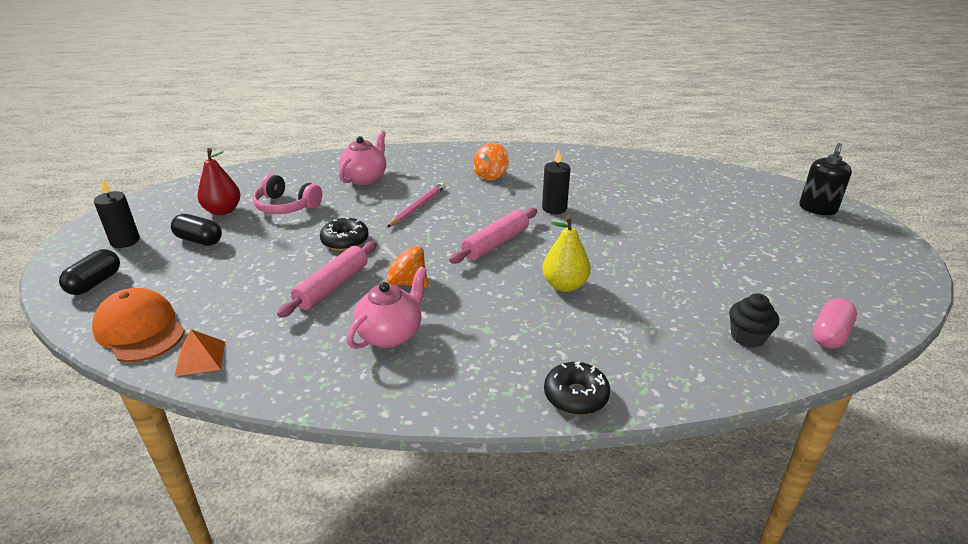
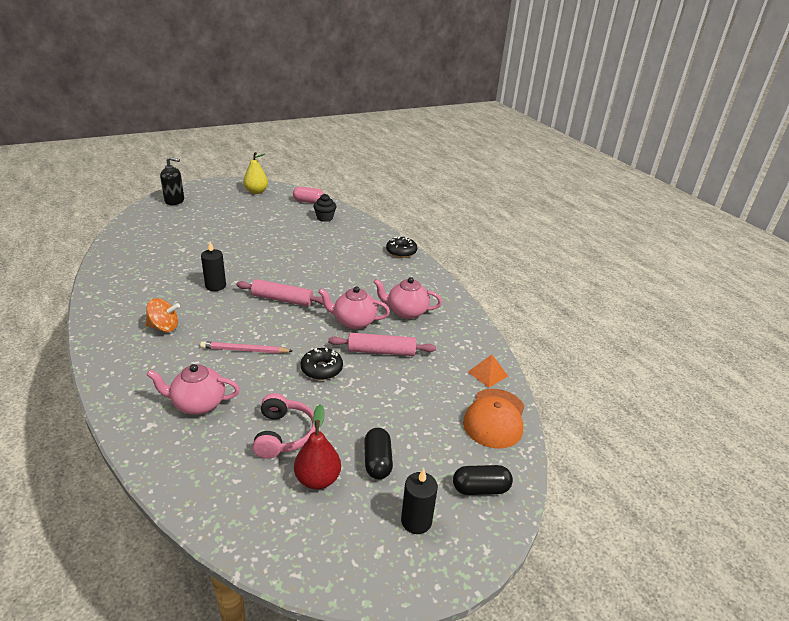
camera: 120 degrees left, 0 degrees up
(407, 282) = (354, 322): orange spinning top -> pink teapot
(564, 285) = (315, 267): yellow pear -> yellow pear (256, 191)

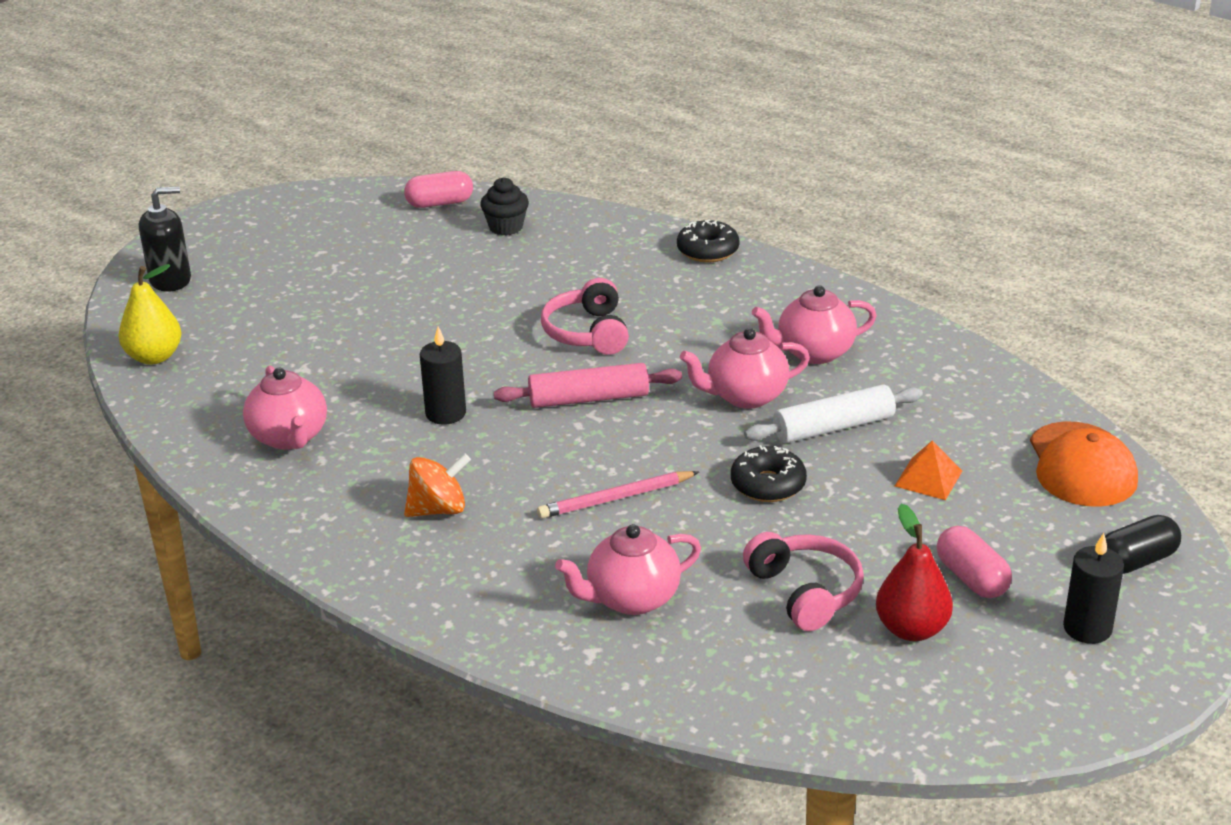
camera: 20 degrees left, 0 degrees up
(143, 275) = (289, 437): none -> pink teapot
(256, 191) = (314, 212): yellow pear -> yellow pear (154, 357)
(312, 270) = (587, 333): none -> pink headphones
(377, 461) = (971, 578): black capsule -> pink capsule
(381, 351) = (833, 427): pink rolling pin -> white rolling pin
(487, 374) = (1020, 407): orange pyramid -> orange pyramid (928, 478)

